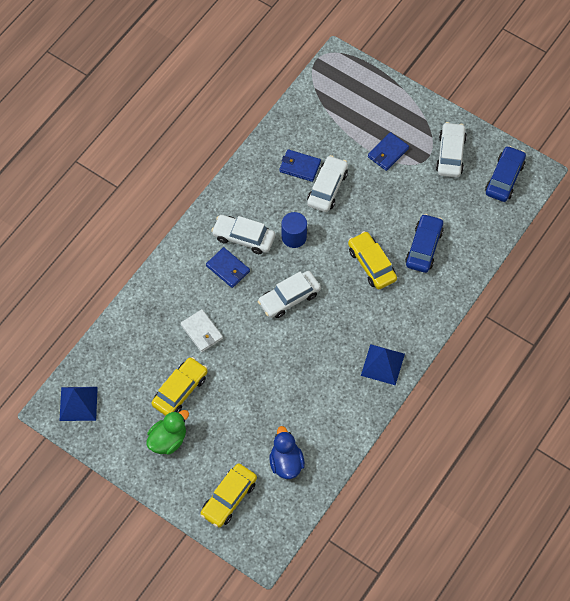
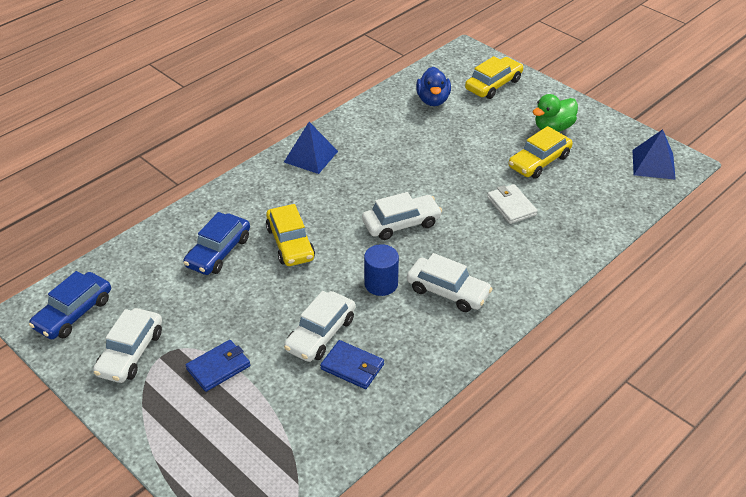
camera: 170 degrees left, 20 degrees down
(228, 268) = (473, 261): blue wallet -> none

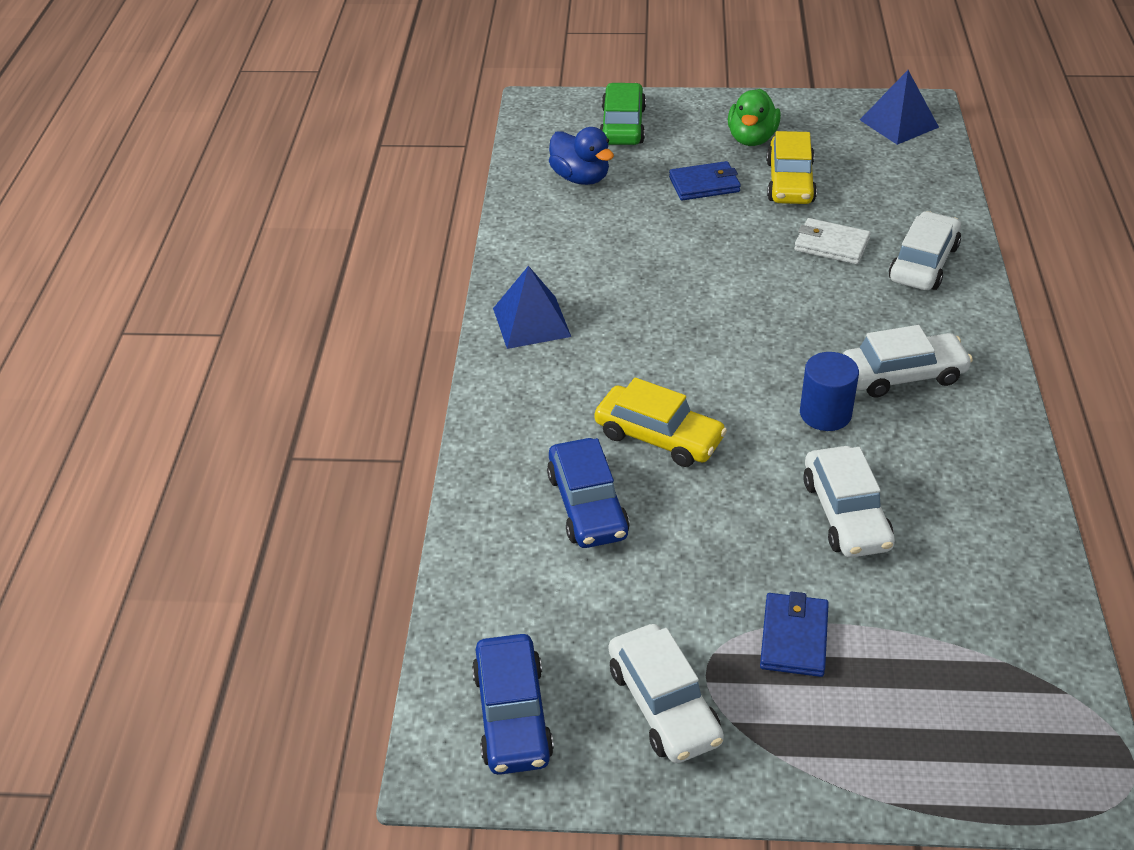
camera: 40 degrees left, 0 degrees up
(352, 367) = (931, 524): blue wallet -> blue wallet (704, 184)
(401, 223) = (748, 334): white car -> white car (923, 263)
(493, 85) = (622, 126): yellow car -> green car

